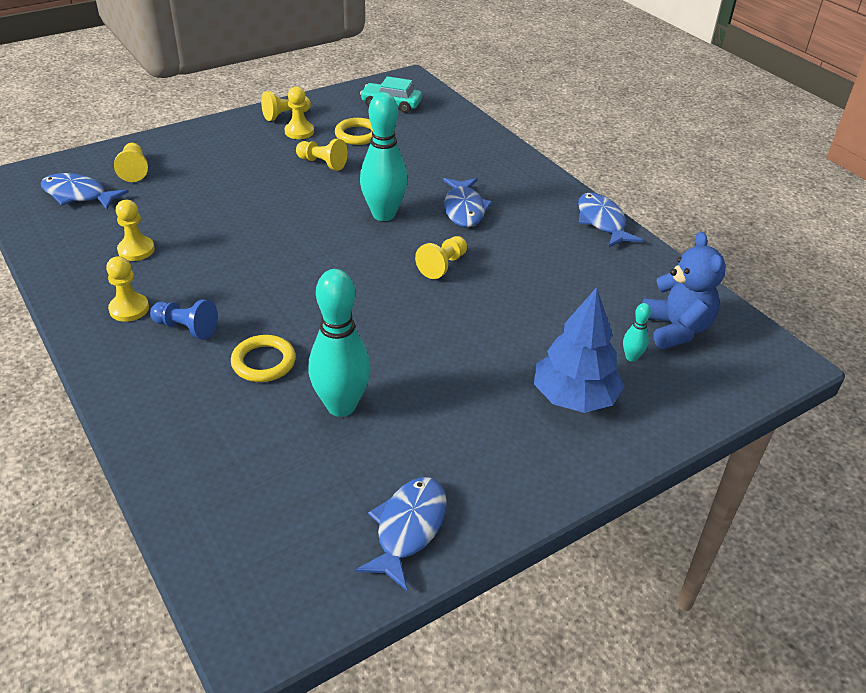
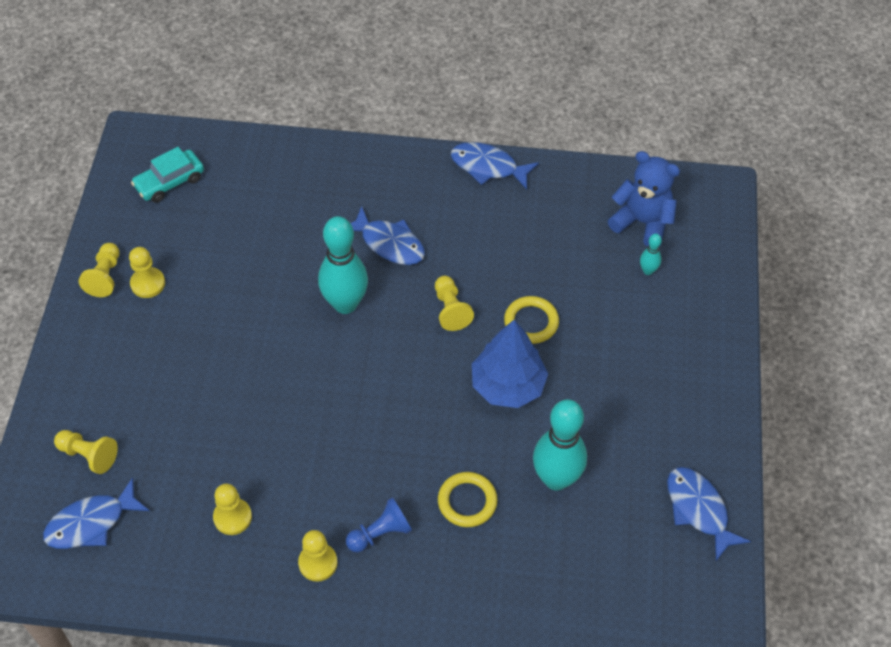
camera: 50 degrees left, 15 degrees up
(322, 163) = (222, 299): yellow pawn -> none
(357, 135) = (198, 242): yellow ring -> yellow ring (531, 322)
(574, 397) = (658, 333): blue tree -> blue tree (508, 385)

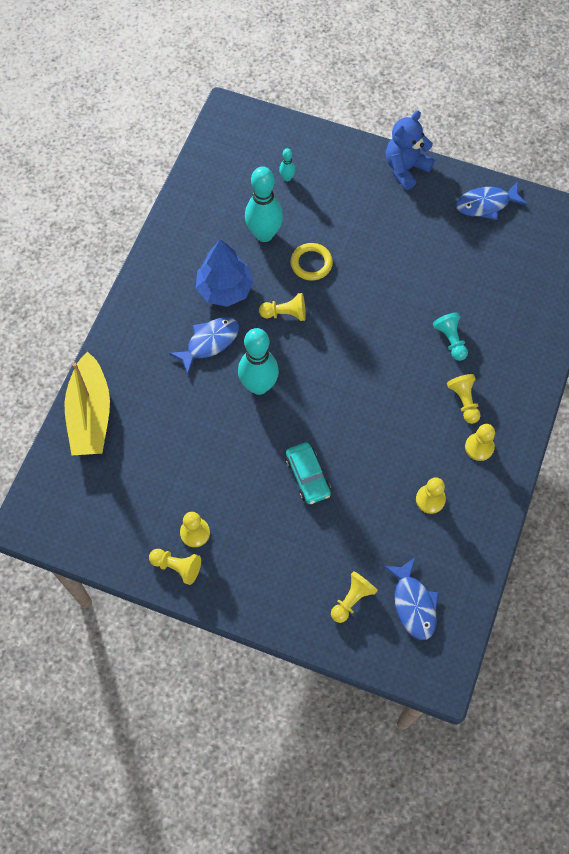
camera: 75 degrees left, 10 degrees up
(169, 182) = (89, 500): turquoise car -> turquoise car (308, 476)
(270, 158) = (90, 415): none -> yellow boat
(380, 533) = (464, 401): blue pawn -> yellow pawn
(467, 501) = (450, 340): yellow ring -> turquoise pawn
(488, 167) = (155, 256): blue fish -> none
(508, 385) = (362, 292): blue tree -> blue tree (225, 289)
(556, 479) = (445, 281): turquoise bowling pin -> turquoise bowling pin (264, 234)
(642, 222) = (242, 169): blue teddy bear -> blue teddy bear (405, 169)

